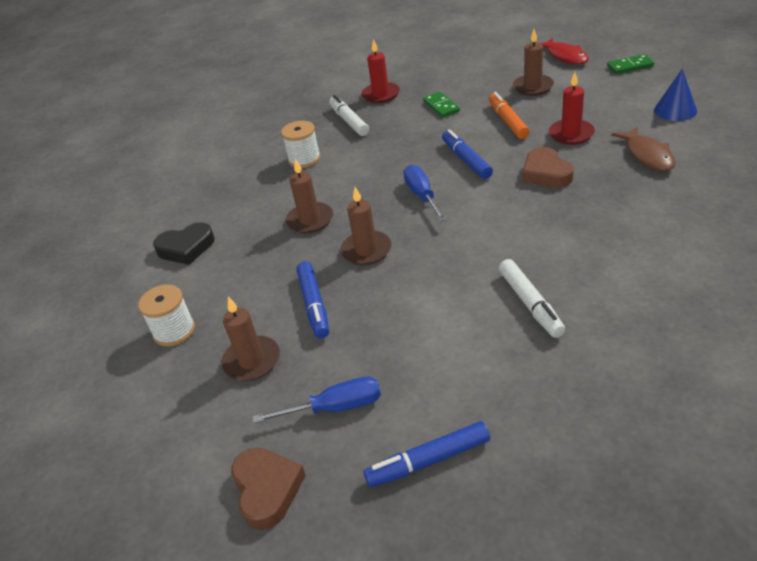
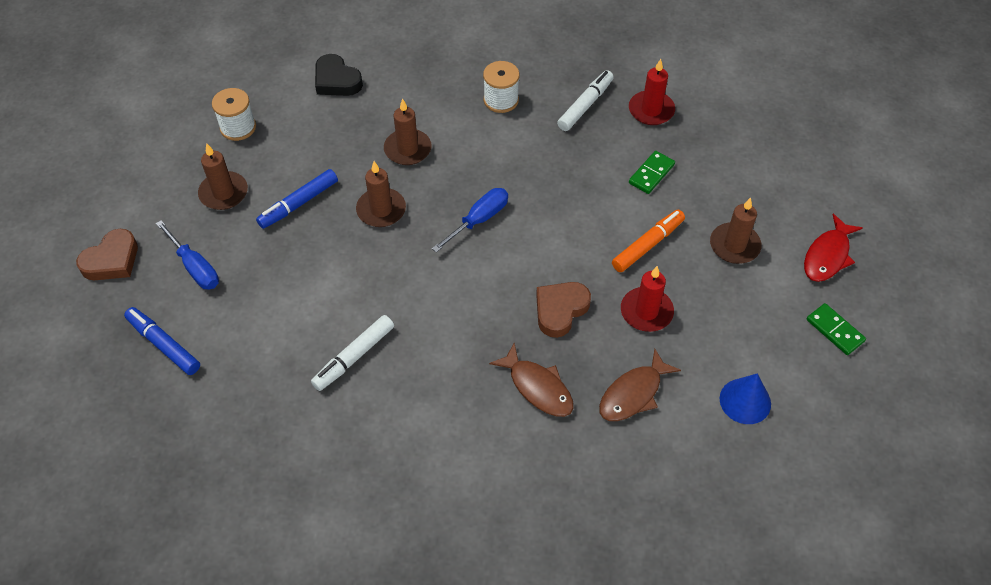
camera: 55 degrees right, 15 degrees up
(466, 160) = (555, 234): blue marker -> none
(619, 200) = (537, 387): none -> brown fish

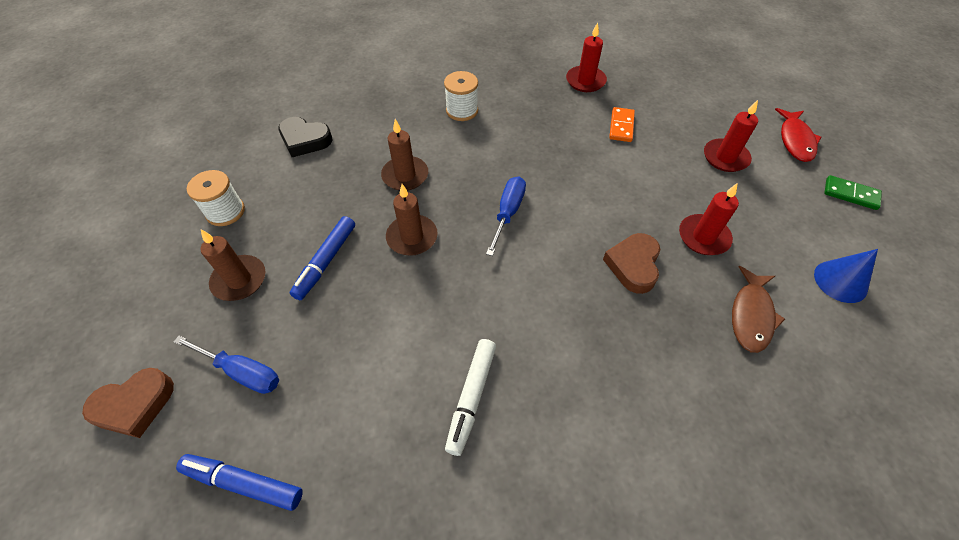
camera: 25 degrees left, 0 degrees up
(112, 260) = (134, 405): brown heart -> brown heart turned 45 degrees clockwise
(537, 387) = (667, 348): brown fish -> none
(585, 105) = (533, 93): white marker -> none
(647, 245) = (661, 181): orange marker -> none
(651, 174) = (621, 126): green domino -> orange domino
(734, 245) = (725, 157): brown candle -> red candle

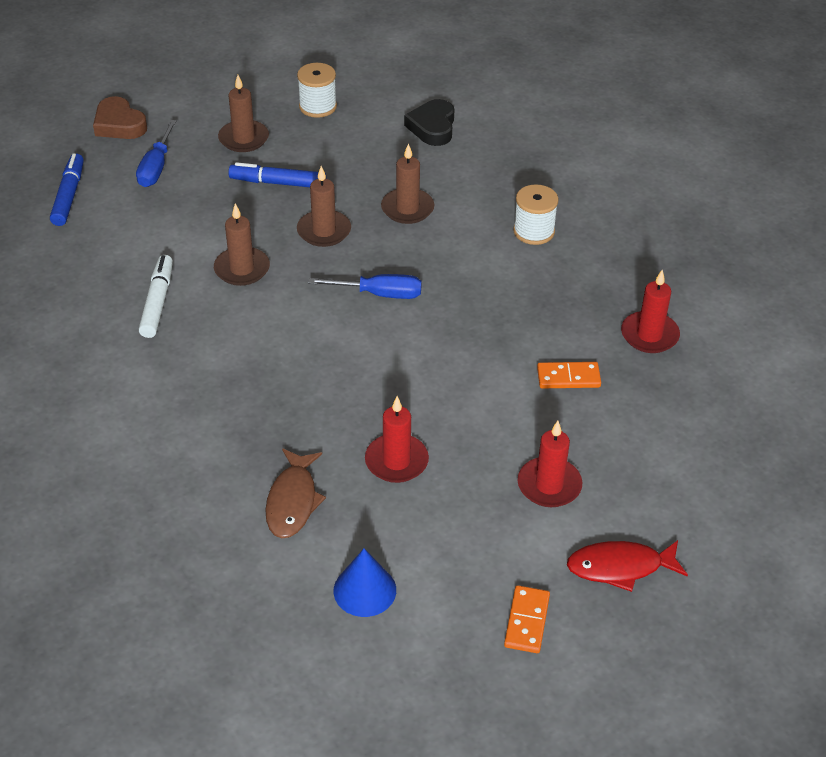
camera: 75 degrees right, 10 degrees down
(443, 311) = (242, 269): none -> brown candle
(471, 397) = (157, 302): white marker -> white marker turned 90 degrees clockwise
(633, 265) = (335, 401): brown heart -> none
(751, 315) = (292, 501): brown fish -> brown fish turned 90 degrees counterclockwise
(850, 194) = (526, 621): green domino -> orange domino

